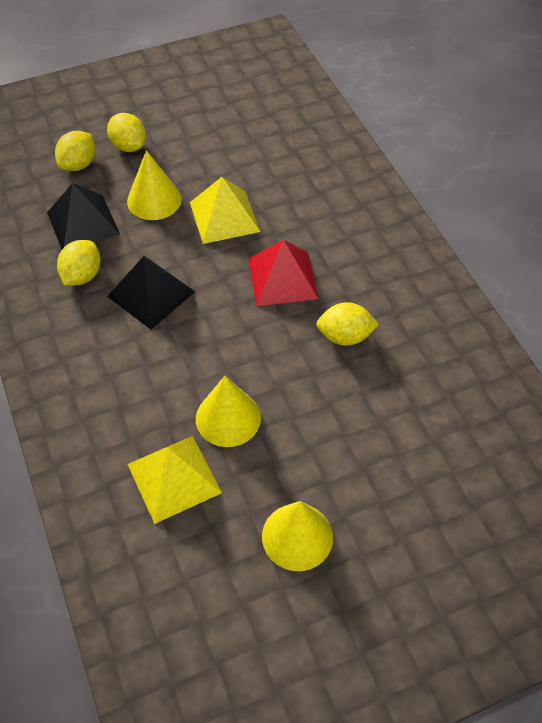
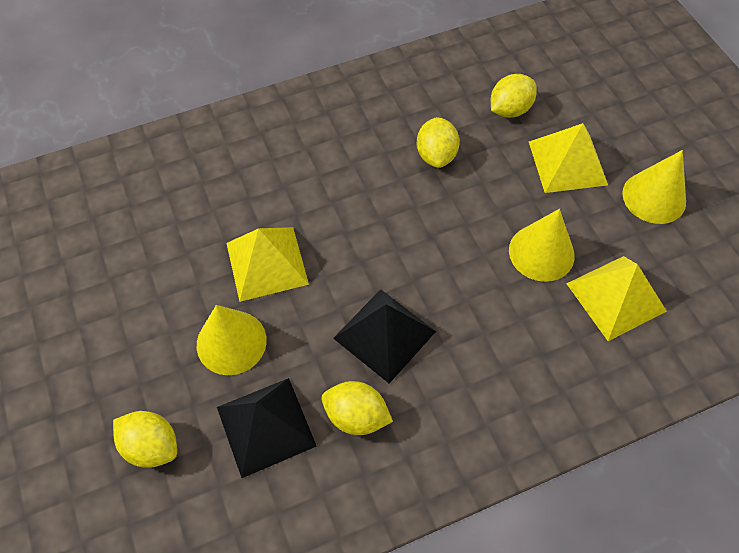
camera: 90 degrees left, 5 degrees up
(129, 146) = (124, 382): yellow lemon -> yellow lemon (509, 109)
(282, 278) = (361, 206): red pyramid -> none
(341, 454) = (567, 163): none -> yellow pyramid

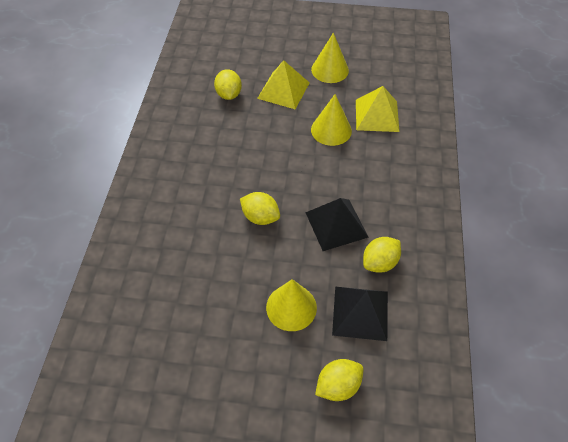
camera: 60 degrees left, 5 degrees down
(266, 263) = (246, 262): yellow pyramid -> none
(436, 155) = (233, 142): yellow lemon -> yellow lemon (260, 217)

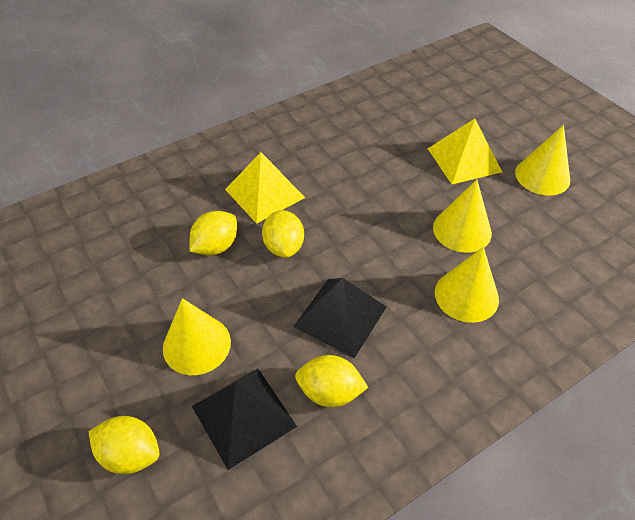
camera: 50 degrees right, 5 degrees down
(229, 94) = (405, 127): yellow lemon -> yellow lemon (216, 246)
(374, 161) = (466, 295): none -> yellow cone
(377, 115) = (535, 256): yellow pyramid -> yellow pyramid (265, 193)

